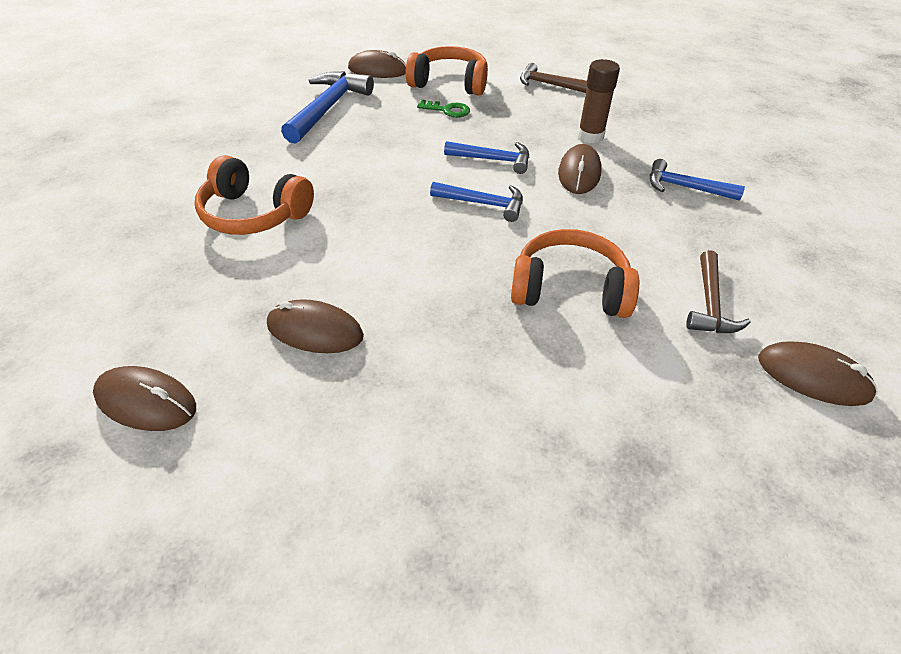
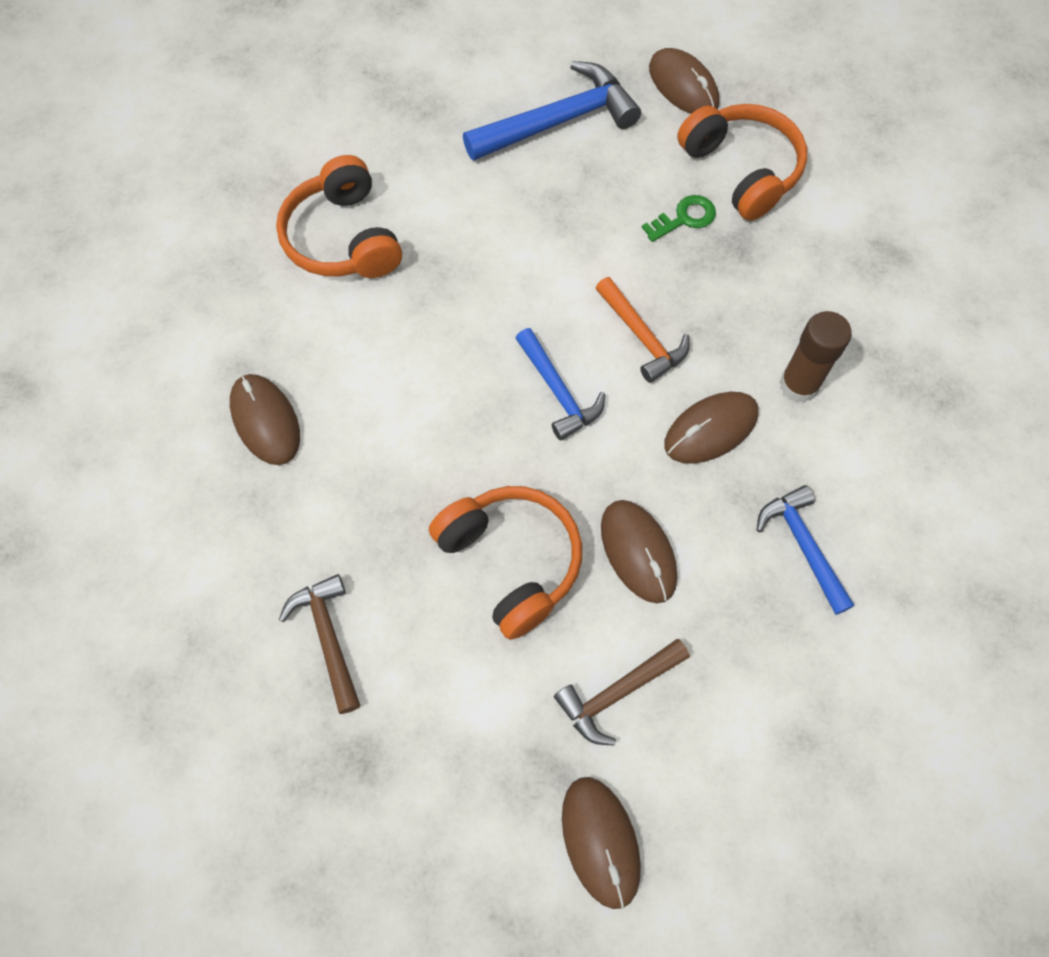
camera: 45 degrees right, 20 degrees up
(146, 402) = (102, 389): brown mouse -> brown mouse (638, 552)
(447, 110) = (684, 218): green key -> green key turned 90 degrees counterclockwise
(493, 160) = (642, 336): blue hammer -> orange hammer
(549, 84) = (864, 259): brown hammer -> brown hammer (328, 638)

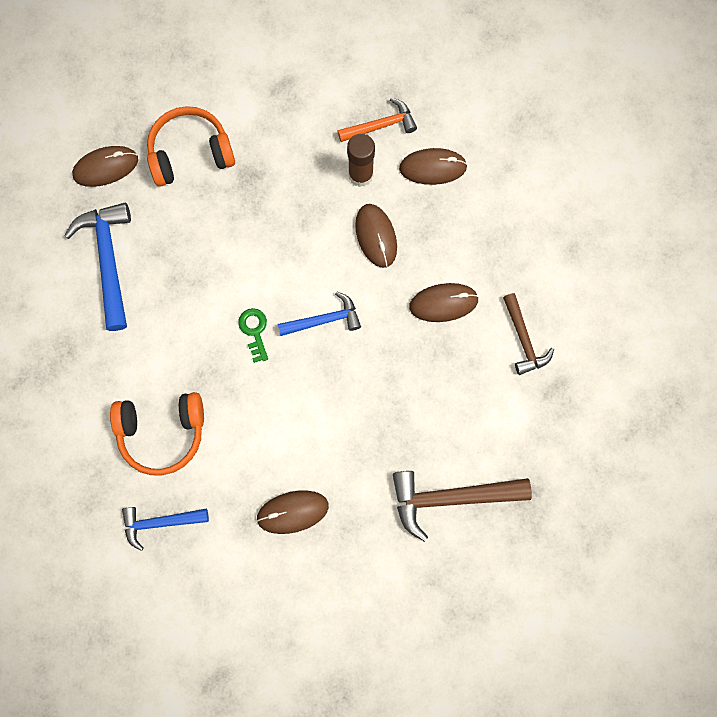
camera: 75 degrees left, 10 degrees up
(328, 638) = (451, 498): brown hammer -> brown hammer, size x1.61
(511, 561) = (430, 378): orange headphones -> none
(600, 841) = (601, 372): brown mouse -> brown mouse (433, 167)
(642, 336) = (299, 257): orange hammer -> orange hammer (380, 125)
(684, 218) = (217, 202): green key -> green key (254, 331)
(803, 546) = (464, 210): blue hammer -> blue hammer (160, 523)

